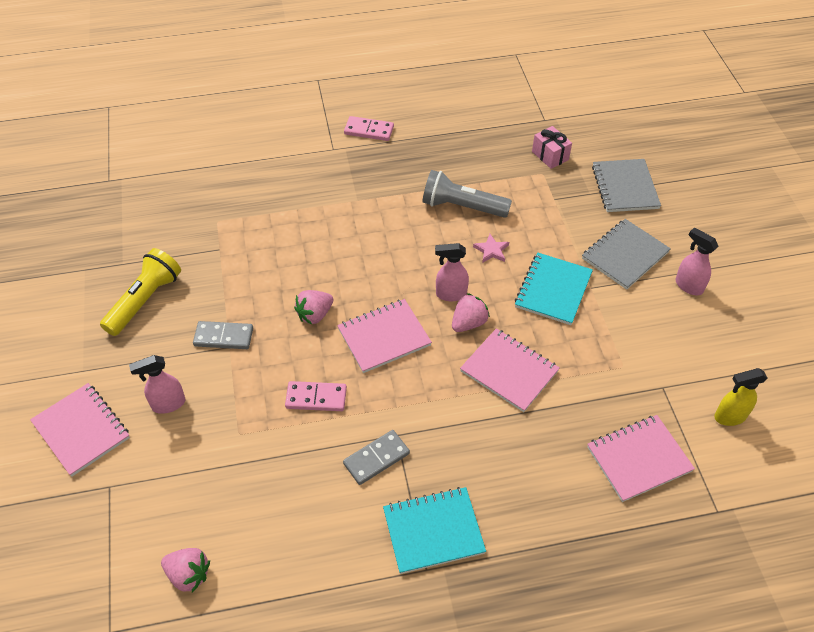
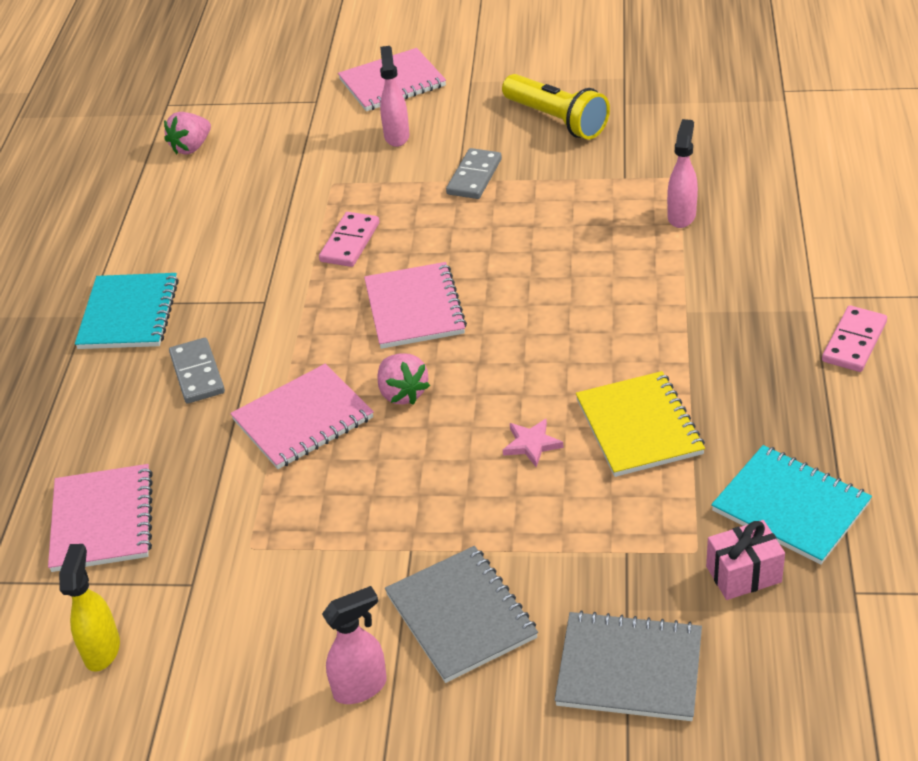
camera: 110 degrees right, 10 degrees down
(315, 315) = (478, 251): pink strawberry -> none
(376, 458) = (243, 281): grey domino -> grey domino (197, 373)
(450, 294) = (461, 383): pink spray bottle -> pink spray bottle (681, 216)
(462, 207) = (639, 427): grey flashlight -> yellow notebook
(553, 290) = (423, 500): turquoise notebook -> turquoise notebook (790, 507)

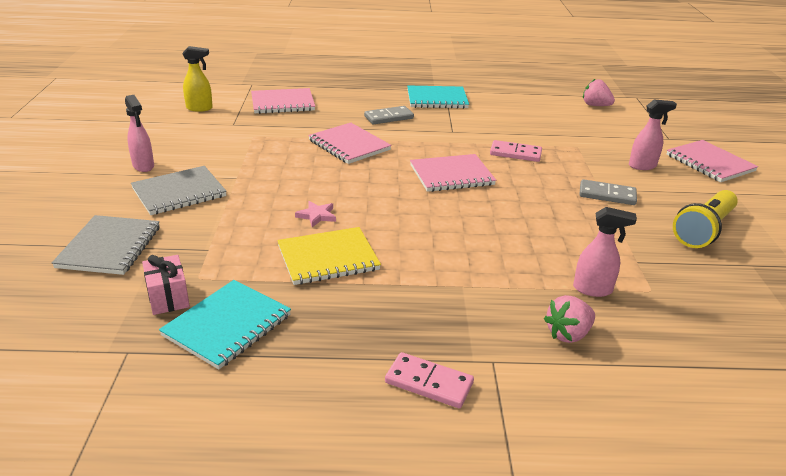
camera: 80 degrees right, 10 degrees down
(402, 393) = (369, 173): pink strawberry -> pink strawberry (568, 334)

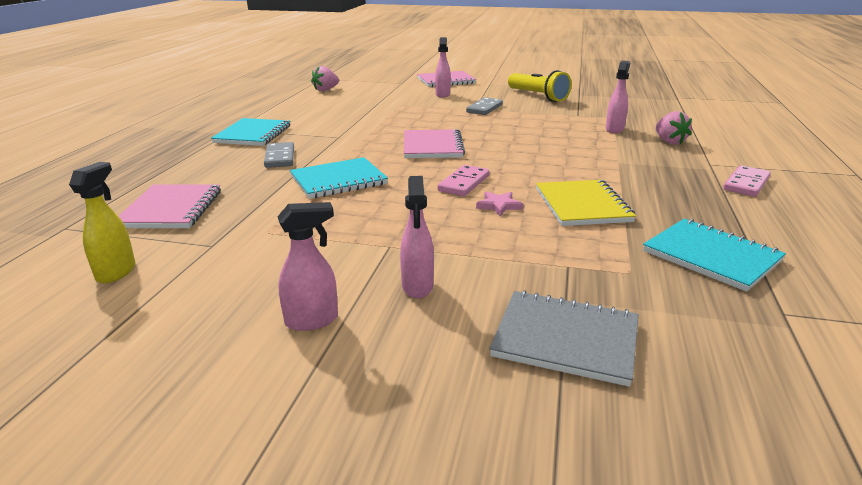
camera: 75 degrees left, 5 degrees down
(168, 297) = (674, 290): pink gift -> none
(179, 192) = (417, 287): grey notebook -> pink spray bottle
(349, 145) = (338, 180): pink notebook -> turquoise notebook
(515, 153) = (401, 122): pink domino -> pink domino (464, 183)

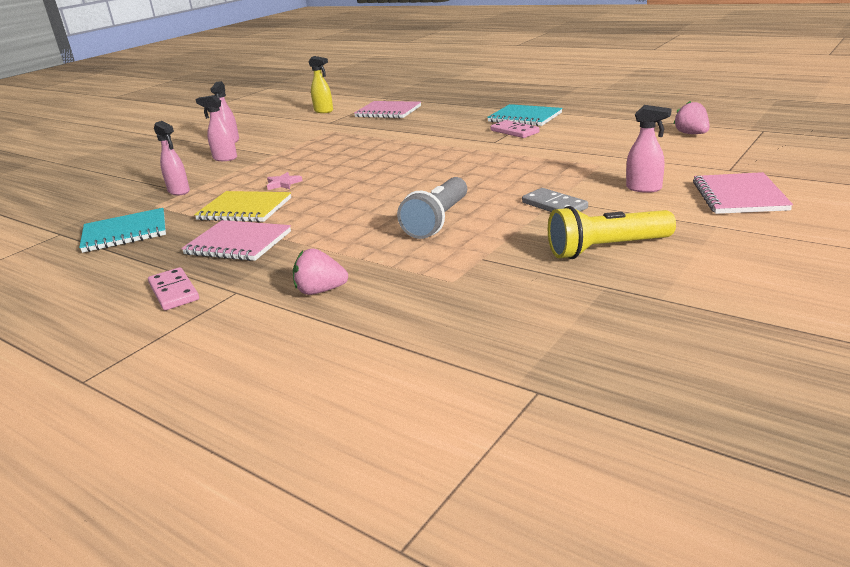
camera: 115 degrees right, 0 degrees up
(280, 157) = (455, 127): grey domino -> none
(338, 180) = (387, 143): turquoise notebook -> none
(432, 146) = (433, 172): pink notebook -> pink notebook (238, 243)
(464, 183) = (335, 177): pink domino -> pink domino (514, 131)
(535, 131) = (438, 221): none -> grey flashlight
(565, 339) = (139, 181): grey notebook -> none
(614, 129) = (400, 268): pink spray bottle -> pink spray bottle (179, 191)

